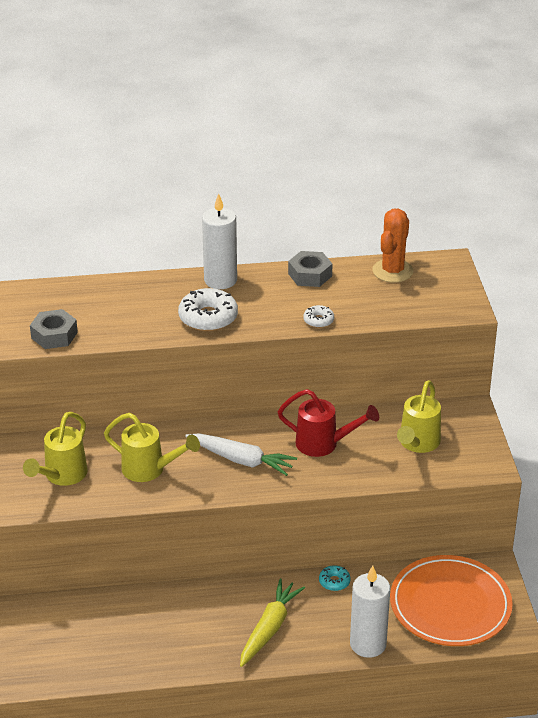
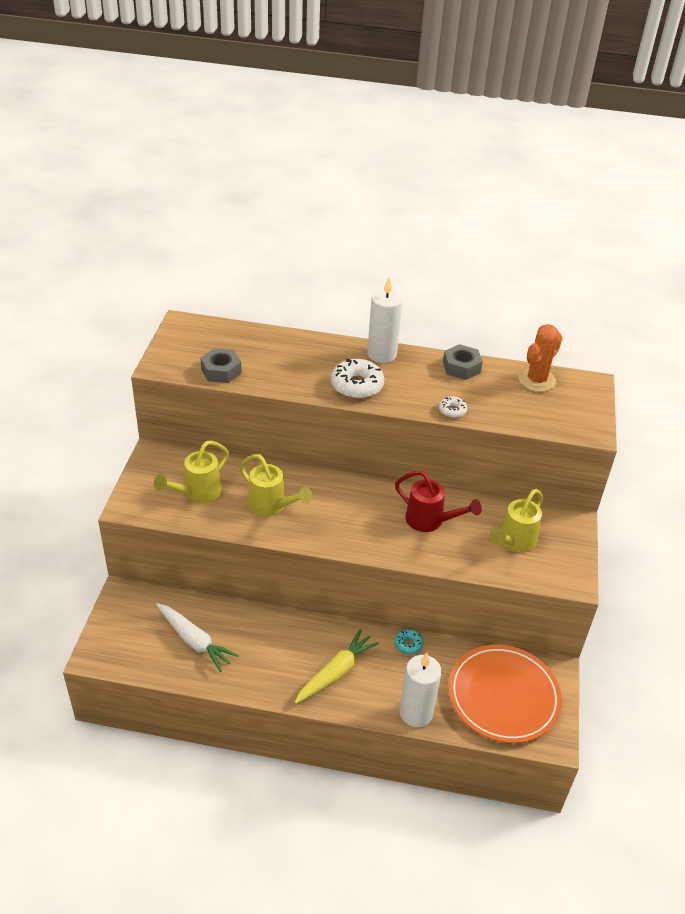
camera: 15 degrees right, 5 degrees up
(241, 460) = (352, 517): white carrot -> white carrot (194, 641)

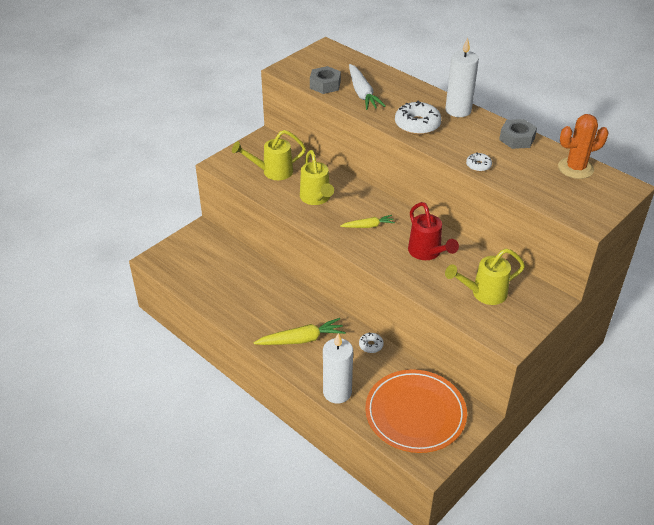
camera: 35 degrees right, 0 degrees up
(194, 641) = (223, 277): white carrot -> white carrot (362, 93)
(350, 516) = (368, 226): none -> yellow carrot
(408, 644) = (371, 345): turquoise donut -> white donut

